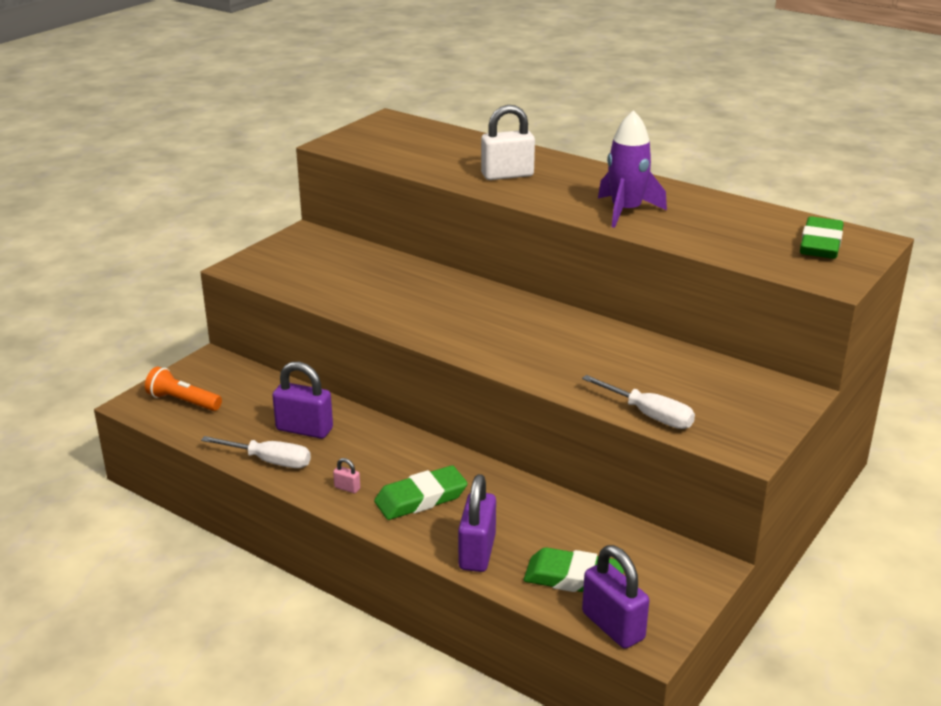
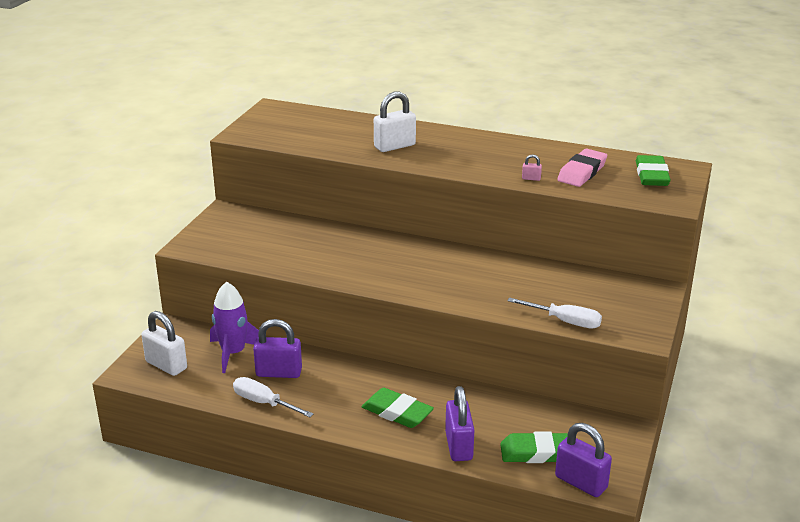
camera: 15 degrees left, 0 degrees up
(183, 401) = (166, 365): orange flashlight -> white padlock
(270, 461) = (263, 403): white screwdriver -> white screwdriver turned 150 degrees counterclockwise
(347, 488) = (336, 414): pink padlock -> pink padlock (531, 178)
(421, 498) = (397, 412): green eraser -> green eraser turned 75 degrees clockwise
(626, 211) = (500, 166): purple rocket -> purple rocket (233, 353)
(728, 230) = (582, 172): none -> pink eraser

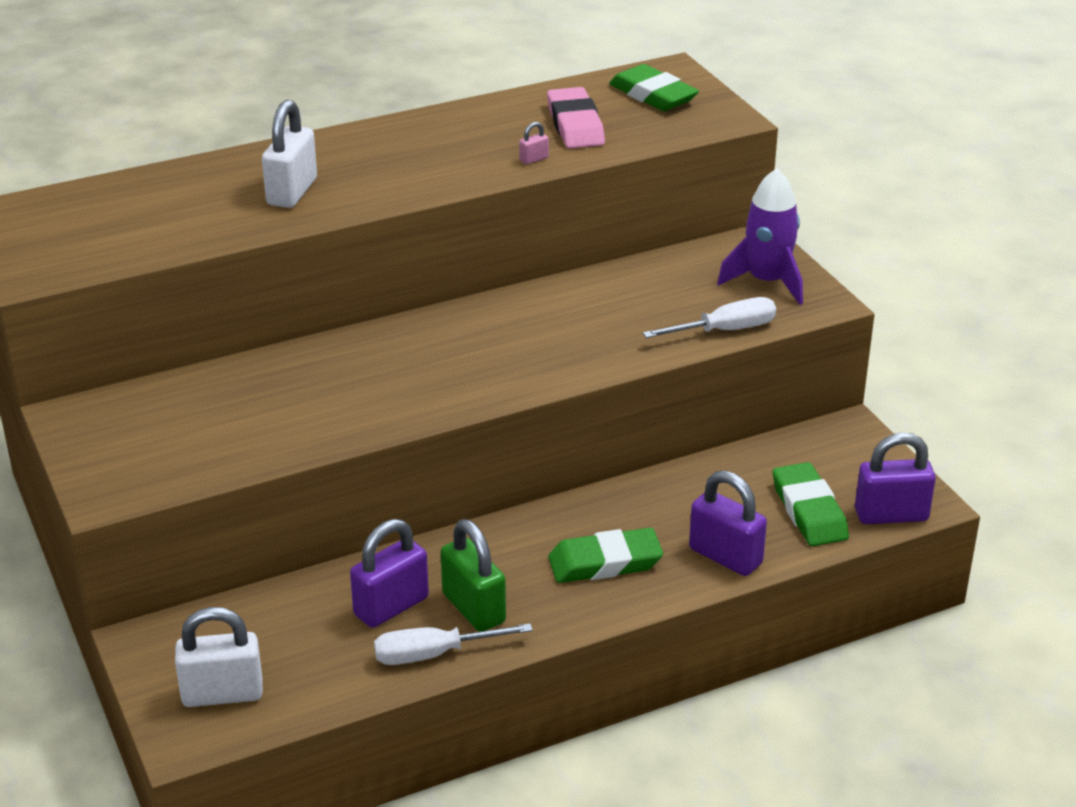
camera: 45 degrees left, 5 degrees up
(233, 353) = (290, 620): purple rocket -> purple rocket (767, 281)
(310, 395) = (474, 608): none -> green padlock
(538, 452) = (809, 511): green eraser -> green eraser turned 60 degrees counterclockwise

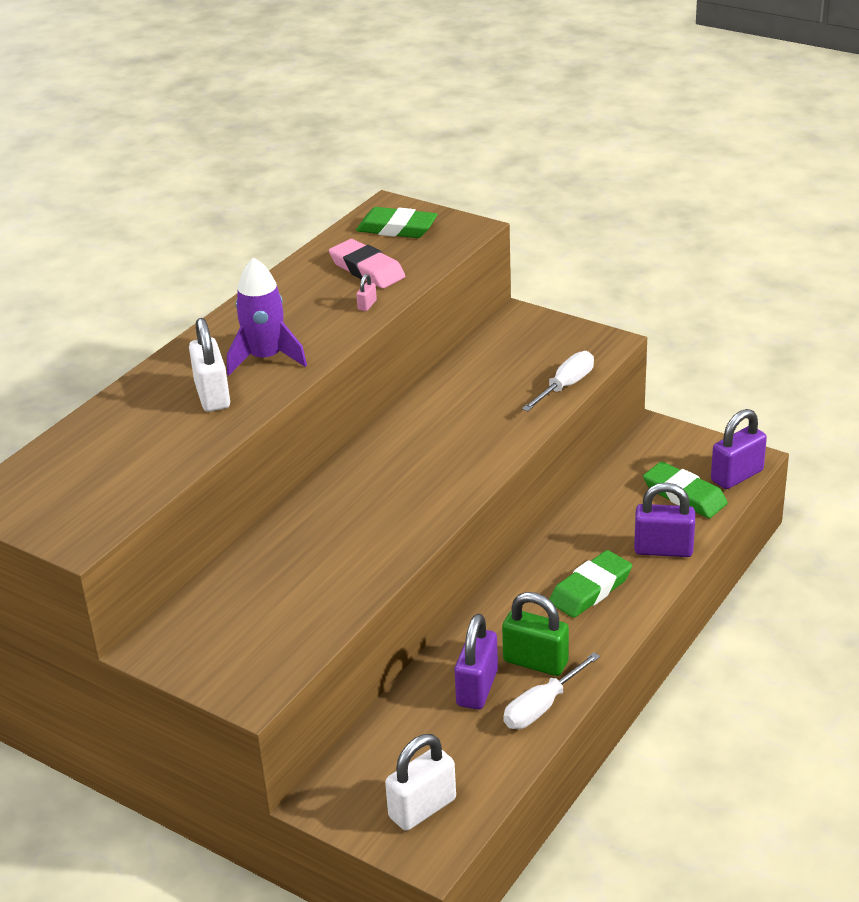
camera: 30 degrees left, 0 degrees up
(767, 281) = (556, 341): purple rocket -> purple rocket (265, 358)

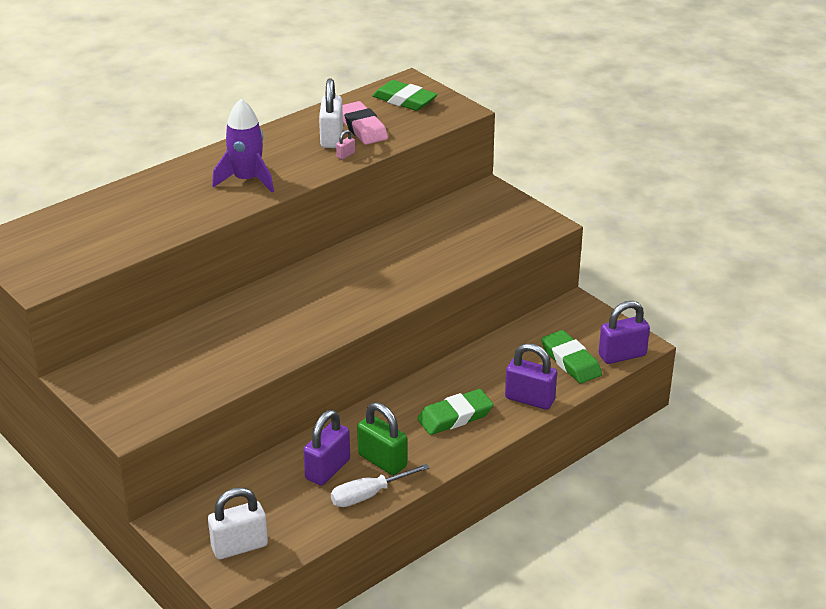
camera: 15 degrees right, 0 degrees up
(212, 396) = (192, 200): white padlock -> white padlock (331, 138)
(565, 386) = (494, 252): white screwdriver -> none

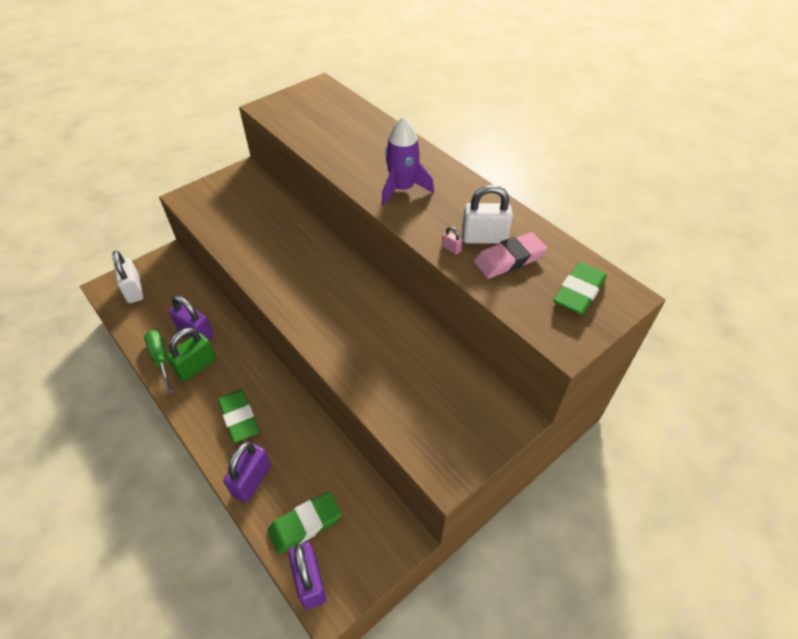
camera: 90 degrees right, 15 degrees up
(368, 495) = (160, 358): white screwdriver -> green screwdriver

